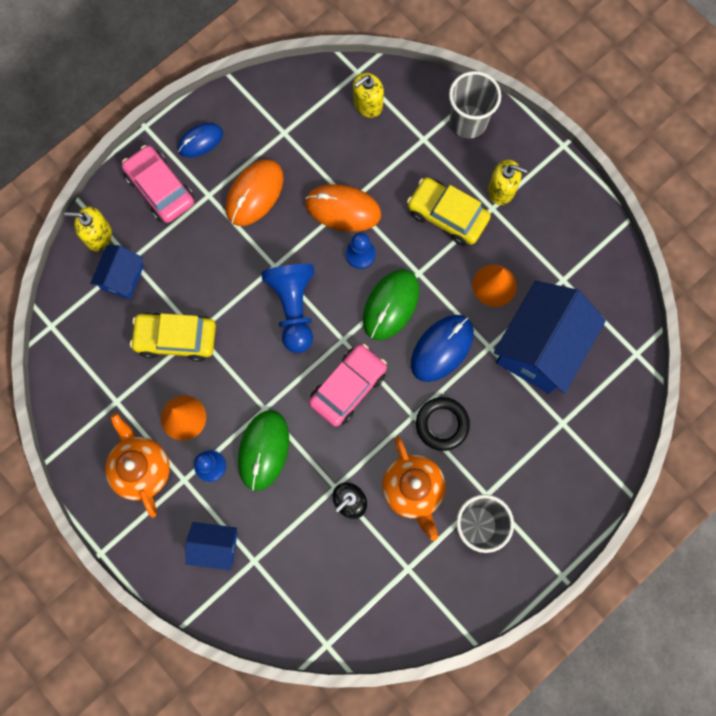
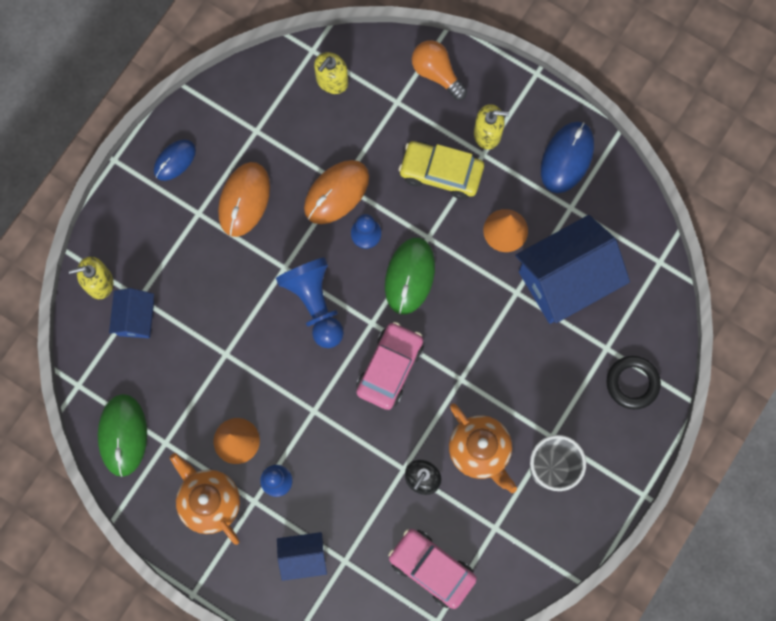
camera: 15 degrees left, 0 degrees up
(160, 189) = (148, 219): pink car -> pink car (431, 568)
(176, 338) = (207, 365): yellow car -> none
(263, 450) = (324, 451): green mouse -> green mouse (123, 435)
(343, 209) = (336, 193): orange mouse -> orange mouse turned 45 degrees counterclockwise
(442, 348) = (471, 306): blue mouse -> blue mouse (567, 158)
(442, 424) = (491, 380): black ring -> black ring (632, 383)
(468, 122) = (436, 73): grey cup -> orange light bulb
(540, 347) = (565, 280): blue house -> blue house turned 45 degrees clockwise

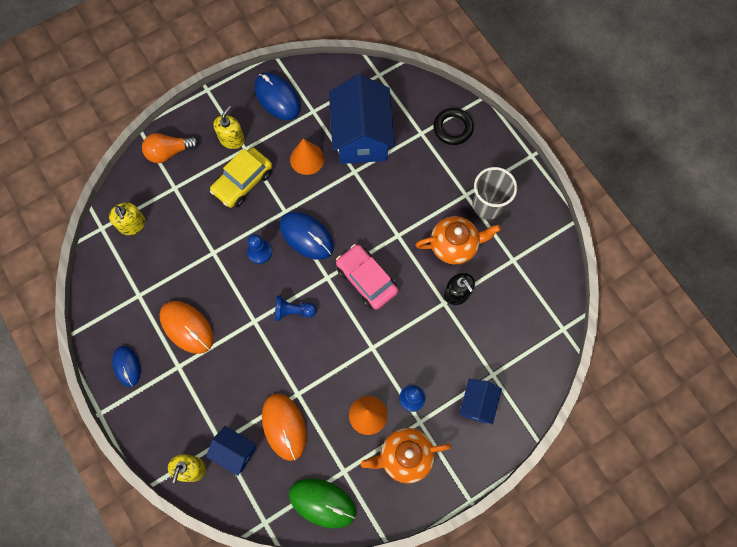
camera: 65 degrees left, 5 degrees down
(315, 304) = (293, 311): blue pawn -> blue pawn, size x0.58
(336, 193) = (218, 259): orange mouse -> orange mouse (284, 426)
(409, 276) = (306, 236): green mouse -> blue mouse
(431, 568) = (524, 315): pink car -> none

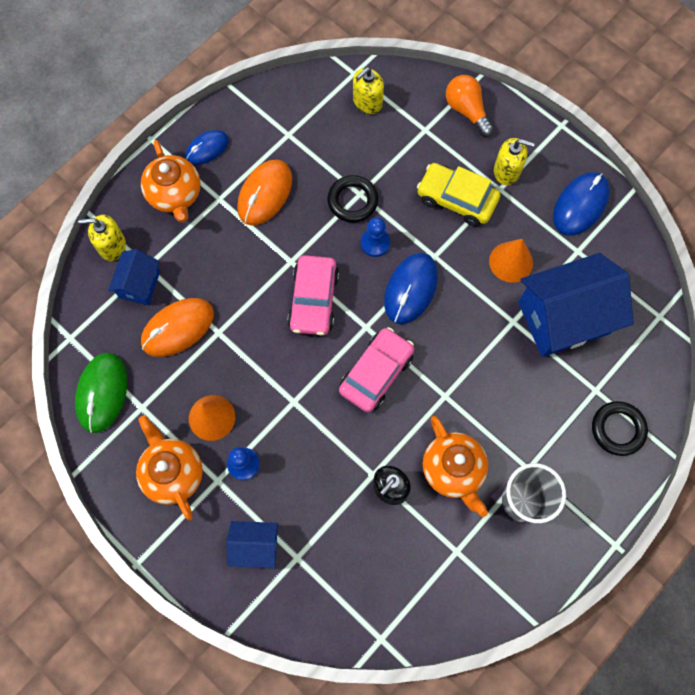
camera: 75 degrees right, 0 degrees up
(161, 403) = (175, 194): none -> orange teapot
(217, 259) = (352, 201): none -> black ring
(293, 311) = (314, 300): blue pawn -> pink car

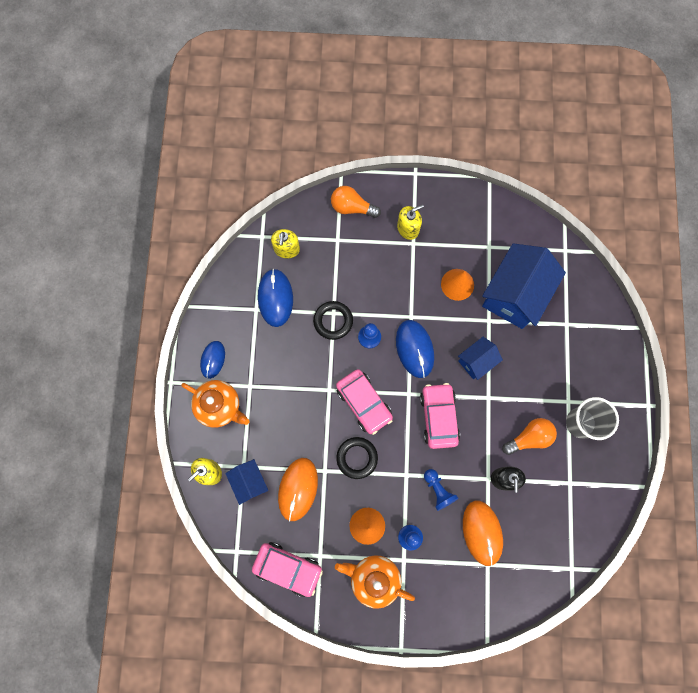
camera: 40 degrees left, 5 degrees up
(102, 393) = (288, 568): green mouse -> pink car
(255, 546) = (459, 578): blue house -> blue house (476, 361)
(265, 194) = (275, 360): orange mouse -> orange mouse (482, 532)
(312, 442) = (438, 490): none -> blue pawn
(453, 470) = (529, 437): orange teapot -> orange light bulb
(456, 199) = (393, 270): yellow car -> none
(580, 205) = (467, 216): blue mouse -> blue mouse (275, 298)
(618, 429) = (596, 337): black ring -> black ring (357, 458)

